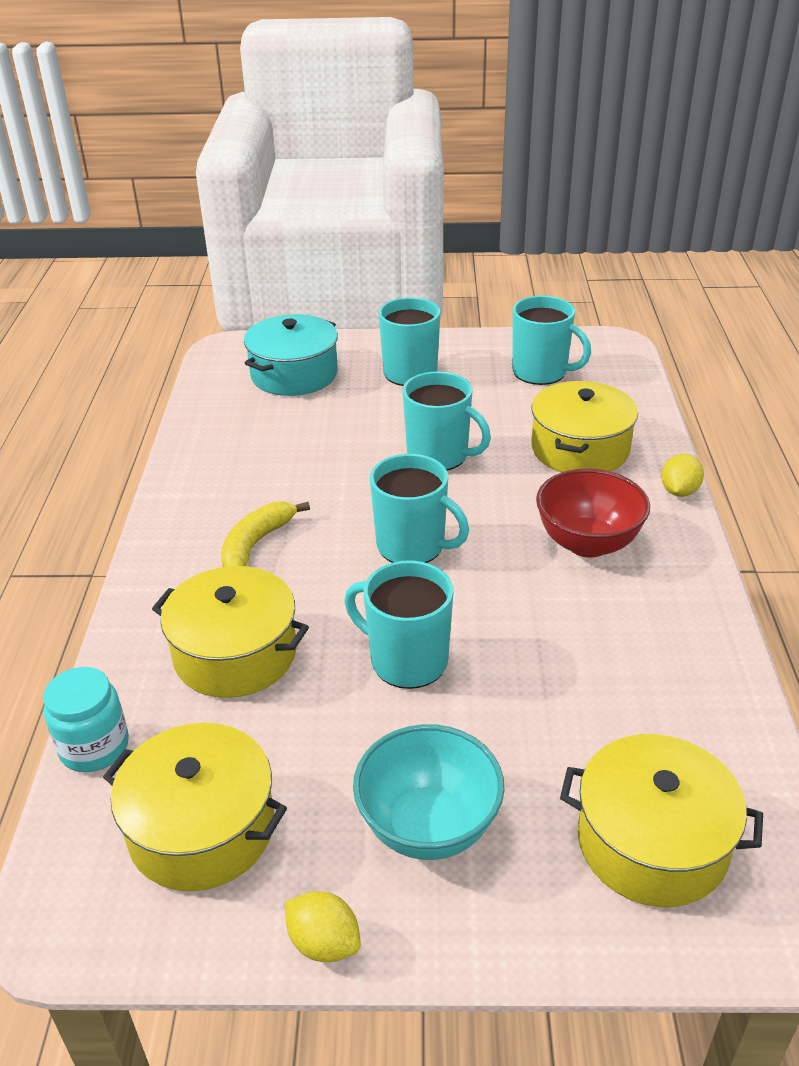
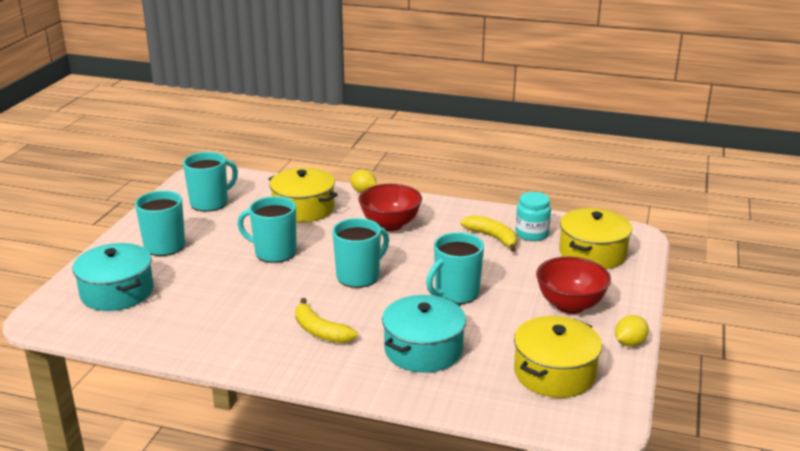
camera: 75 degrees left, 10 degrees down
(94, 747) = (481, 409): turquoise jar -> turquoise jar (532, 234)
(235, 654) = (423, 349): yellow pot -> turquoise pot
(428, 826) = (570, 305): turquoise bowl -> red bowl
(439, 456) = (274, 252): turquoise mug -> turquoise mug turned 120 degrees counterclockwise
(622, 676) = (493, 238): none -> yellow banana

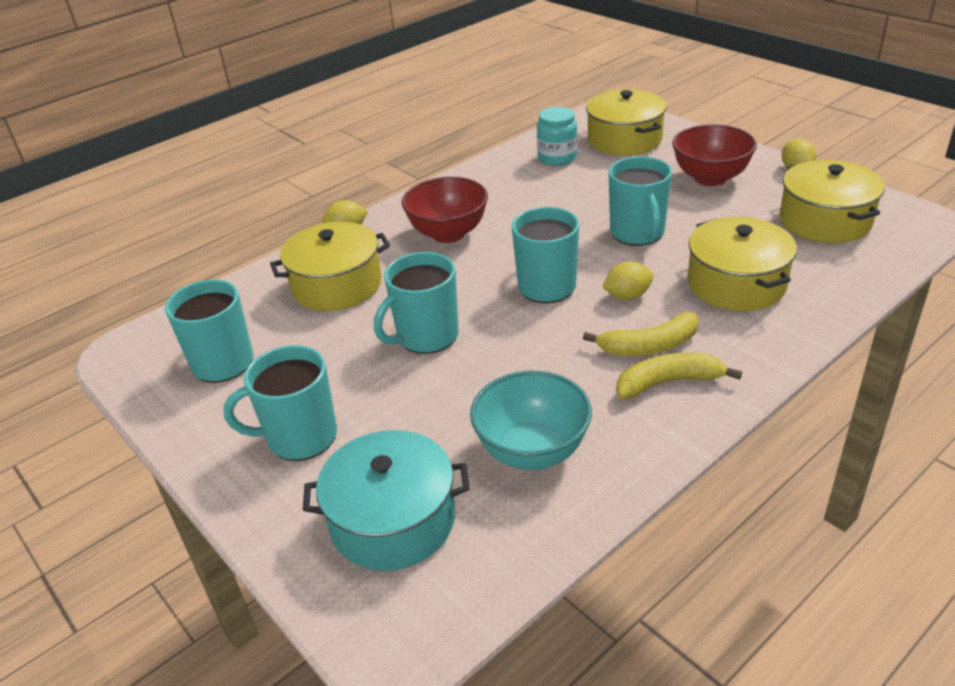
camera: 55 degrees left, 10 degrees up
(192, 317) = (532, 451): none -> turquoise bowl
(372, 309) = (627, 296): none -> yellow lemon
(423, 349) = (736, 284): turquoise pot -> yellow pot
(493, 238) = (543, 180): yellow banana -> yellow banana (669, 382)

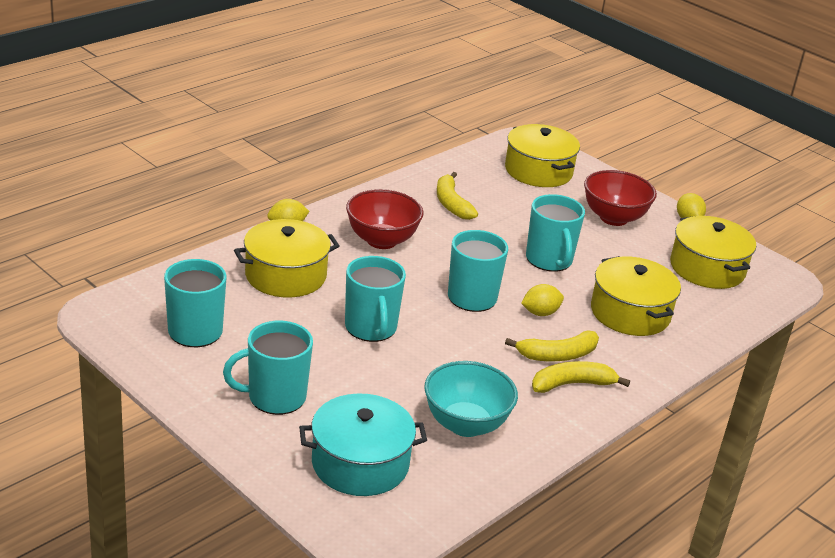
camera: 10 degrees left, 5 degrees down
(426, 337) = (371, 328): turquoise mug -> turquoise mug turned 60 degrees counterclockwise
(528, 185) = (451, 203): none -> yellow banana
(557, 158) = (477, 181): turquoise jar -> none

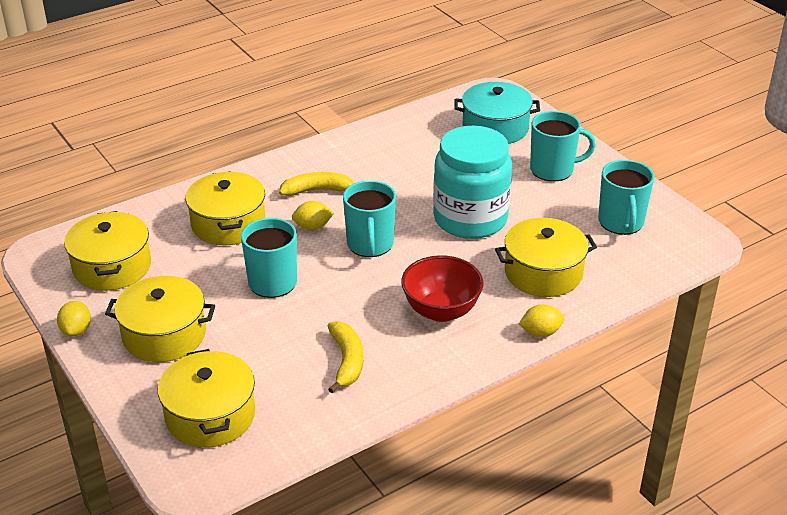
camera: 165 degrees left, 5 degrees up
(371, 328) = (470, 219): turquoise mug -> turquoise jar
(465, 424) = (414, 146): turquoise bowl -> none
(572, 384) = (318, 168): yellow banana -> none
(613, 218) = (164, 335): red bowl -> yellow pot

